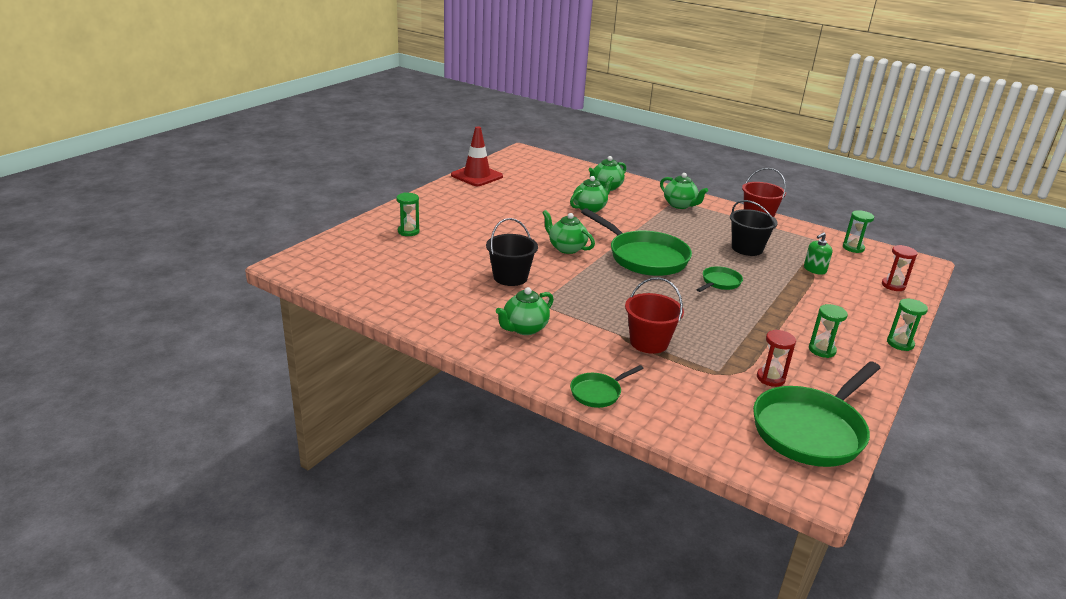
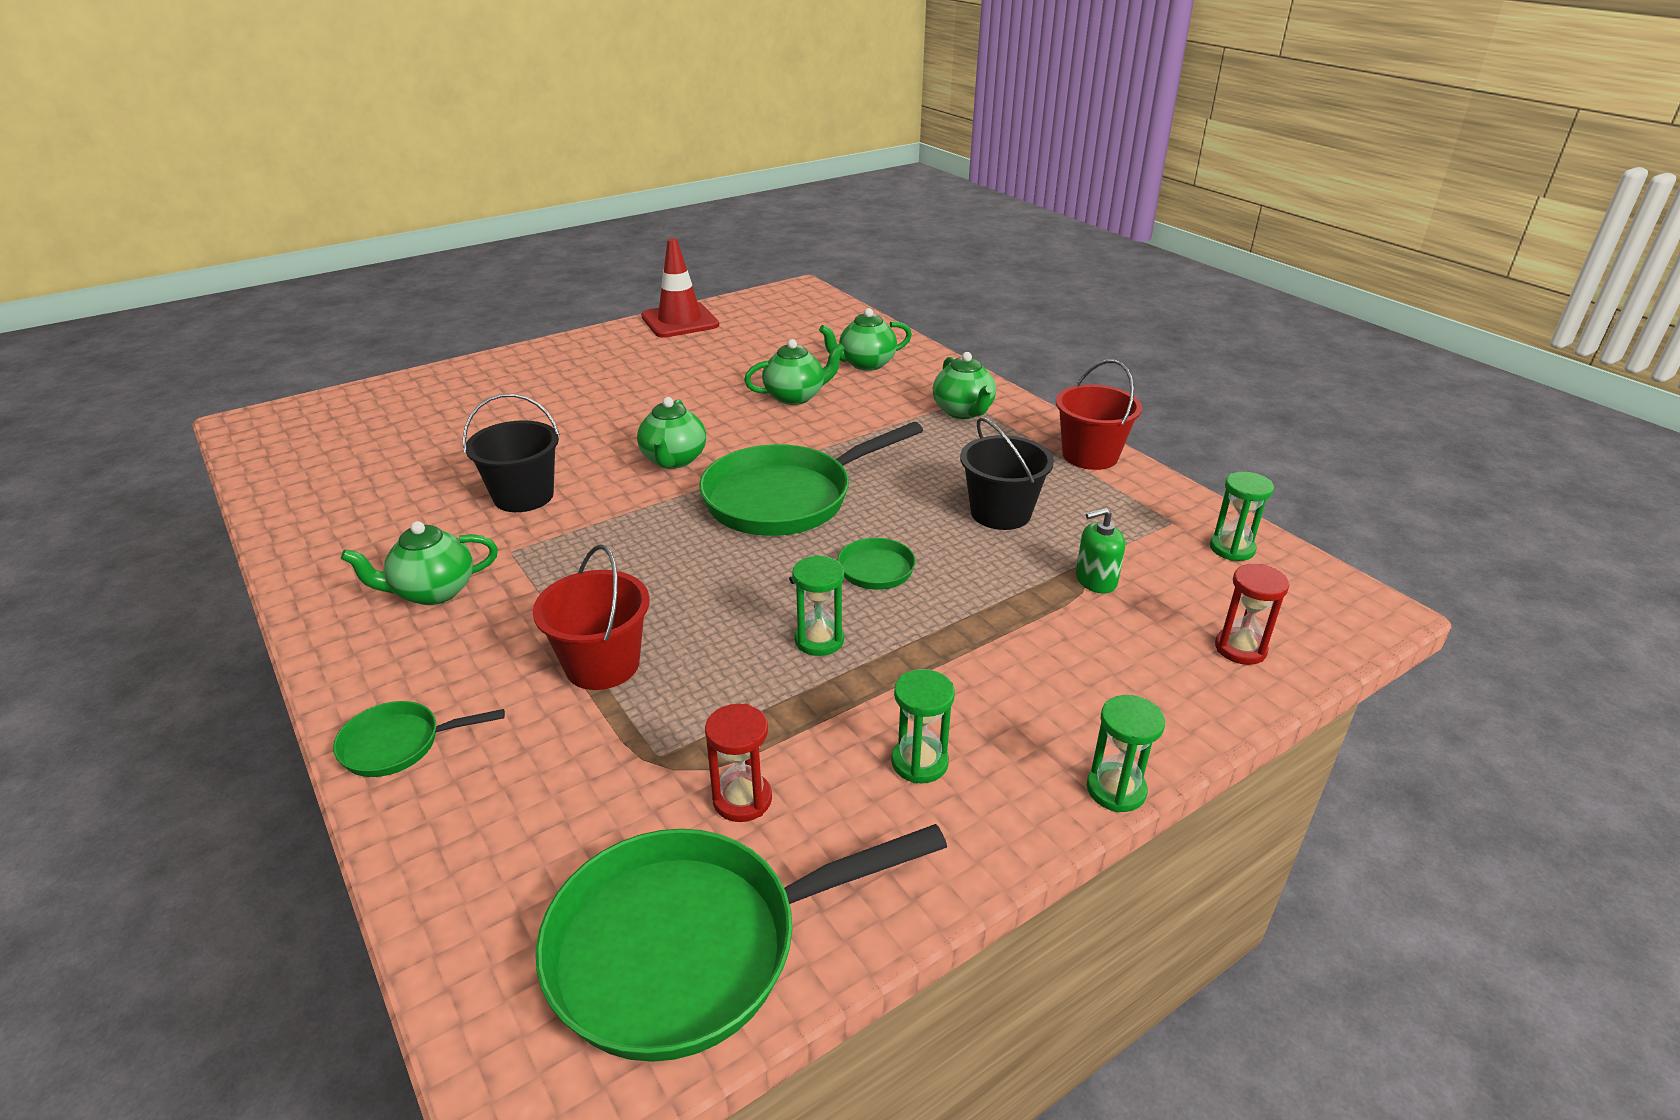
camera: 25 degrees right, 5 degrees up
(408, 231) = (471, 396): green hourglass -> green hourglass (819, 640)
(566, 248) = (673, 460): green teapot -> green teapot turned 150 degrees counterclockwise
(644, 257) = (786, 498): green pan -> green pan turned 75 degrees clockwise

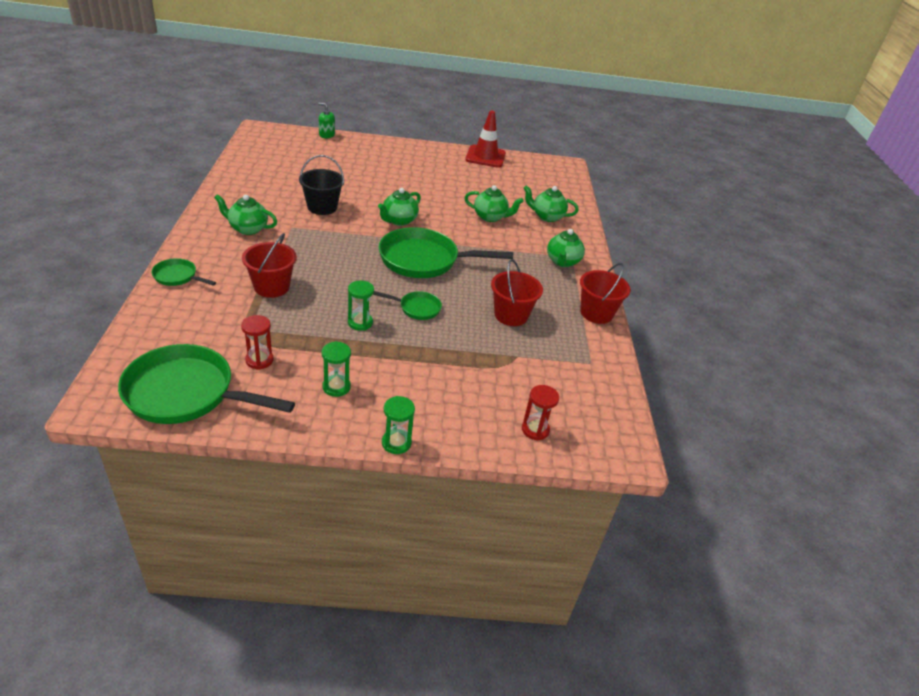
camera: 30 degrees right, 5 degrees up
(1000, 513) = (511, 315): black bucket -> red bucket
(1095, 580) = (511, 366): green soap dispenser -> green soap dispenser (326, 135)
(1232, 548) = (602, 390): green hourglass -> none

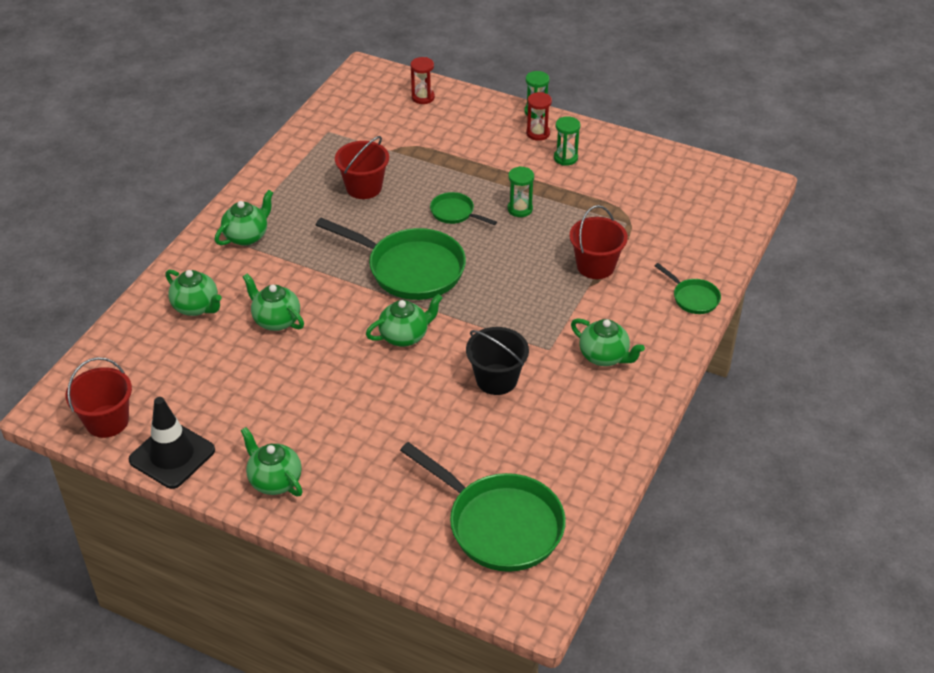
camera: 150 degrees left, 5 degrees up
(186, 393) = (689, 178): green pan -> green pan (499, 525)
(259, 360) = (625, 192): red hourglass -> red hourglass (538, 133)
(326, 135) = (417, 569): green soap dispenser -> none
(423, 154) = (274, 480): none -> green teapot
(485, 157) = (172, 455): red traffic cone -> black traffic cone
(596, 313) = (273, 172): red bucket -> red bucket (107, 421)

